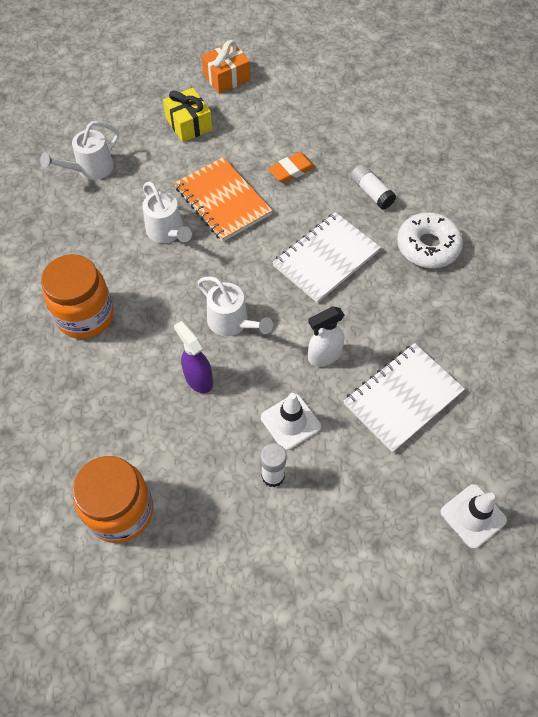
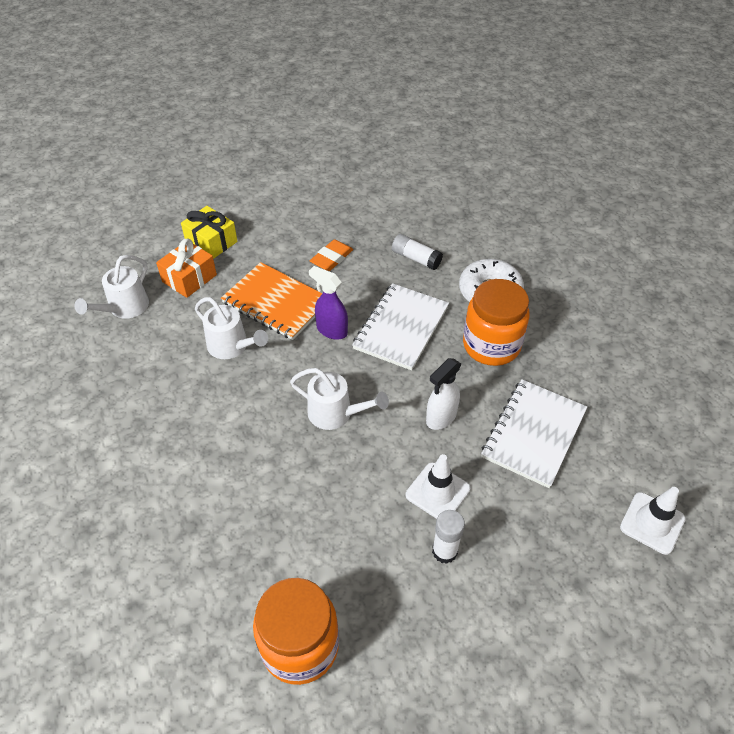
camera: 20 degrees left, 10 degrees down
(85, 316) = (177, 453): orange jar -> orange jar (491, 345)
(198, 379) = (325, 479): purple spray bottle -> purple spray bottle (331, 330)
(226, 78) = (231, 192): orange gift -> orange gift (189, 278)

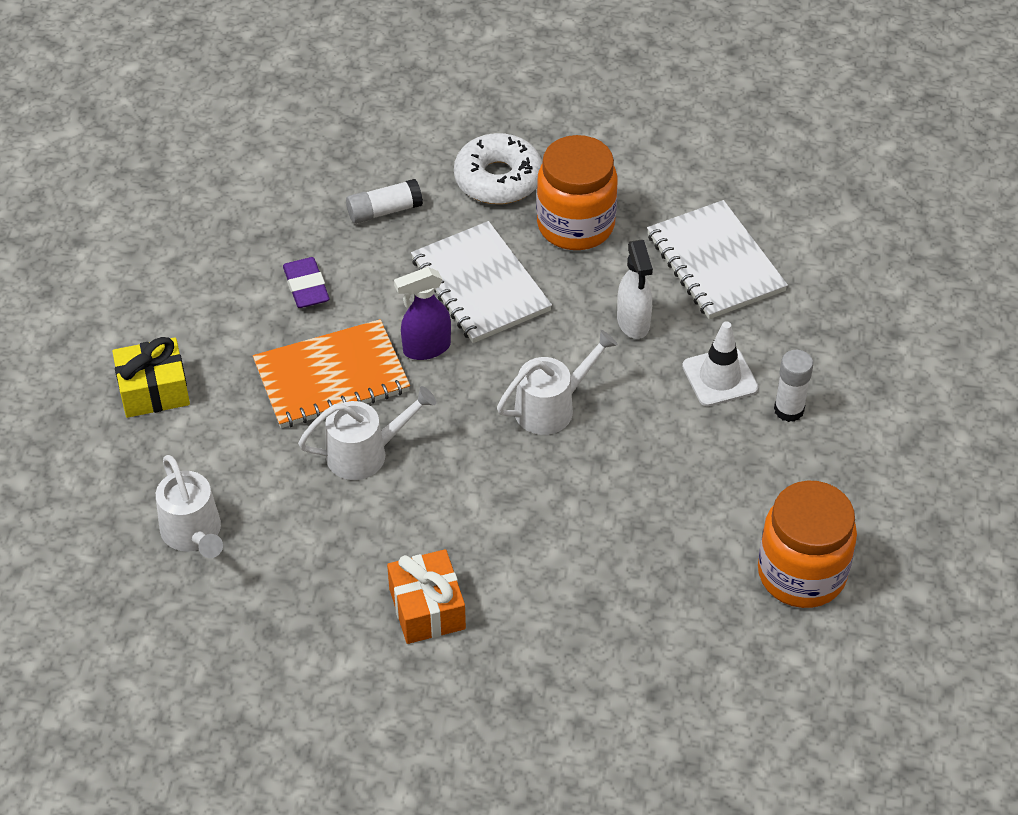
camera: 55 degrees left, 0 degrees up
(189, 278) = (202, 443): orange gift -> orange gift (427, 608)
(331, 258) = (306, 287): orange eraser -> purple eraser
(652, 523) = (878, 243): white traffic cone -> none

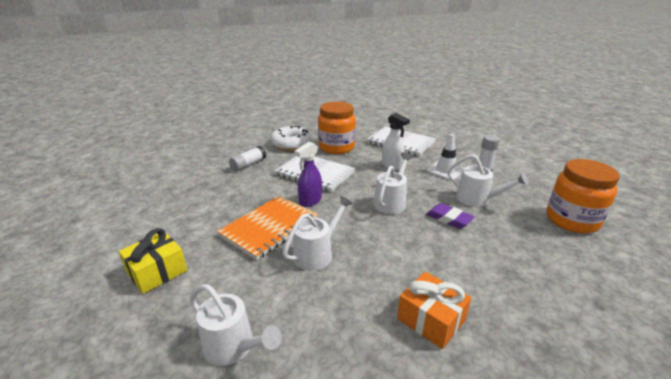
camera: 30 degrees left, 20 degrees down
(306, 287) = (228, 198): purple eraser -> purple eraser (449, 219)
(700, 466) = (478, 199): none -> white watering can

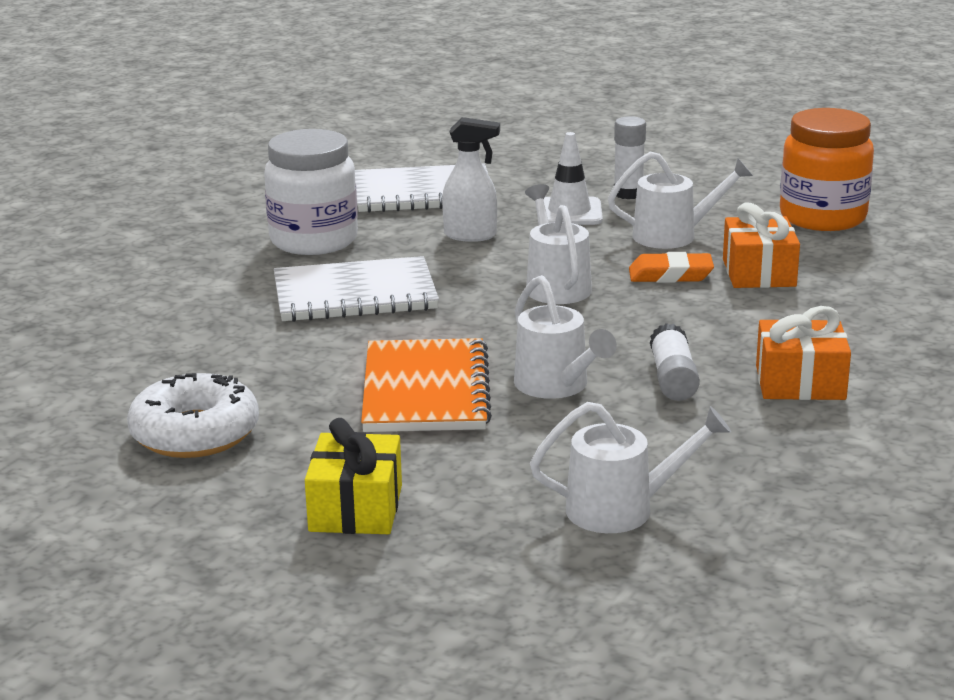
camera: 40 degrees left, 5 degrees down
(248, 164) = (190, 327): white glue stick -> white glue stick (673, 379)
(291, 144) = (207, 265): white donut -> white donut (195, 433)
(310, 201) = (423, 334): purple spray bottle -> none
(317, 253) = (557, 386): white watering can -> white watering can turned 150 degrees clockwise
(336, 147) = (314, 240): orange jar -> white jar
(449, 219) = (670, 275): purple eraser -> orange eraser
(495, 237) = (759, 273): none -> orange gift

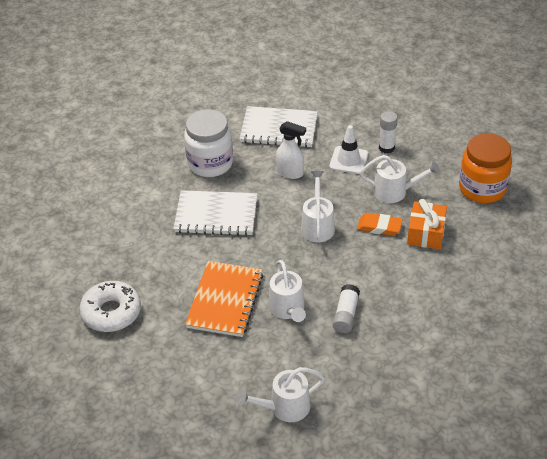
camera: 15 degrees right, 20 degrees up
(356, 508) = (166, 382): yellow gift -> none
(622, 509) = (284, 408): white watering can -> white watering can turned 150 degrees clockwise
(800, 383) = (407, 330): orange gift -> none

